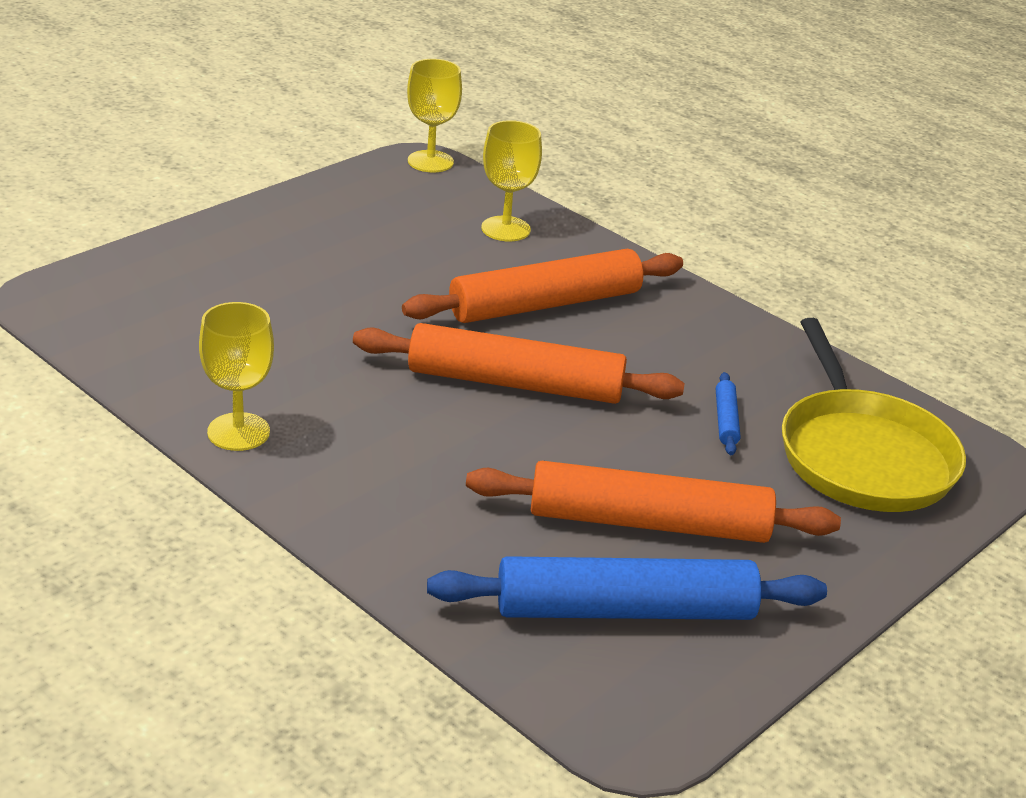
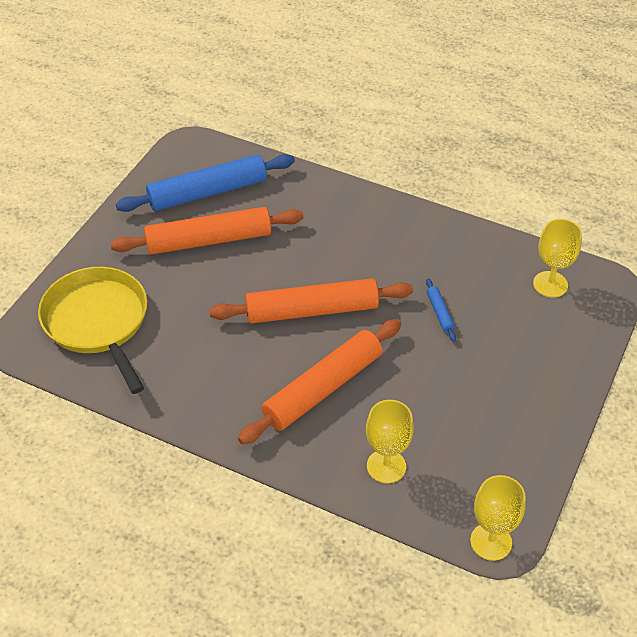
camera: 165 degrees right, 15 degrees up
(238, 432) = (434, 229): yellow goblet -> yellow goblet (550, 284)
(726, 420) = (181, 323): blue rolling pin -> blue rolling pin (440, 313)

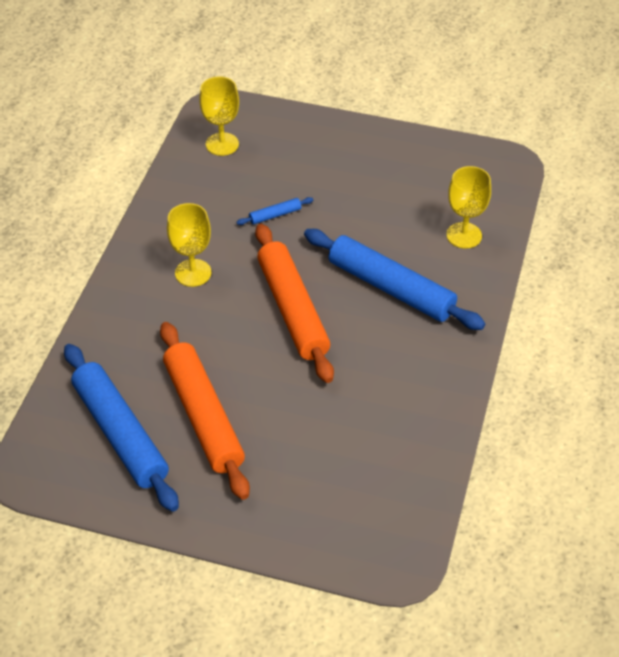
camera: 100 degrees left, 0 degrees up
(98, 322) = (352, 495): yellow pan -> none
(322, 389) = (391, 288): orange rolling pin -> blue rolling pin
(491, 541) = (513, 168): yellow goblet -> yellow goblet (193, 273)

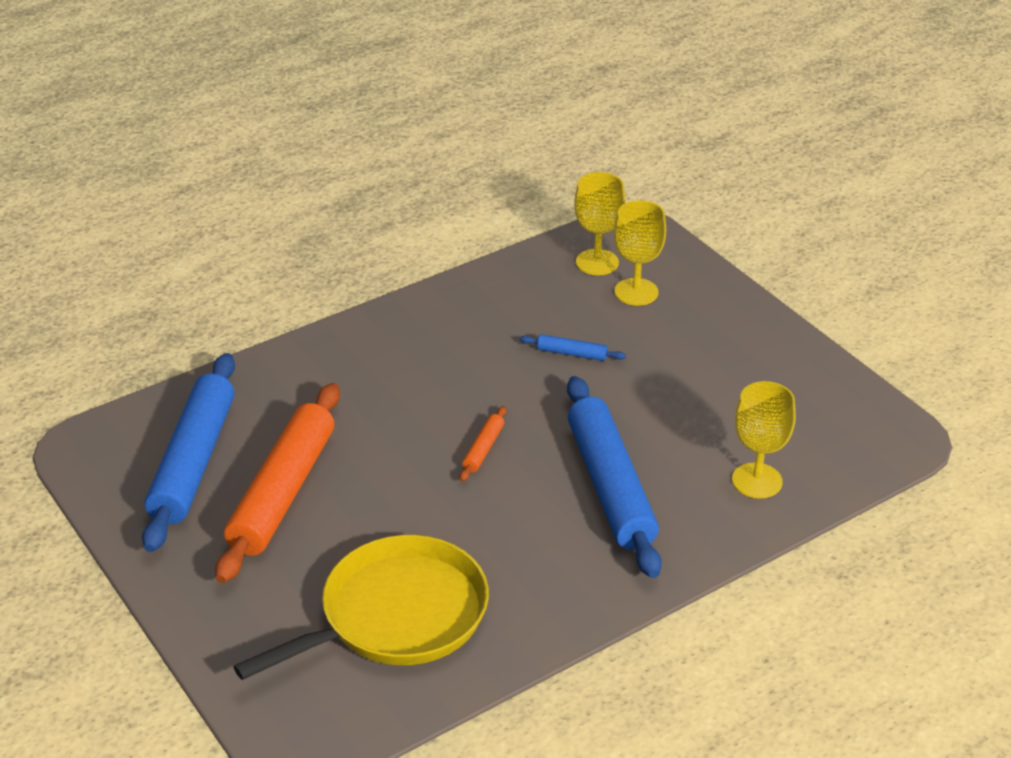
camera: 40 degrees right, 10 degrees down
(193, 273) = (427, 362): yellow goblet -> yellow goblet (636, 292)
(293, 310) = (483, 449): orange rolling pin -> orange rolling pin, size x0.41
(363, 448) = (396, 616): none -> yellow pan

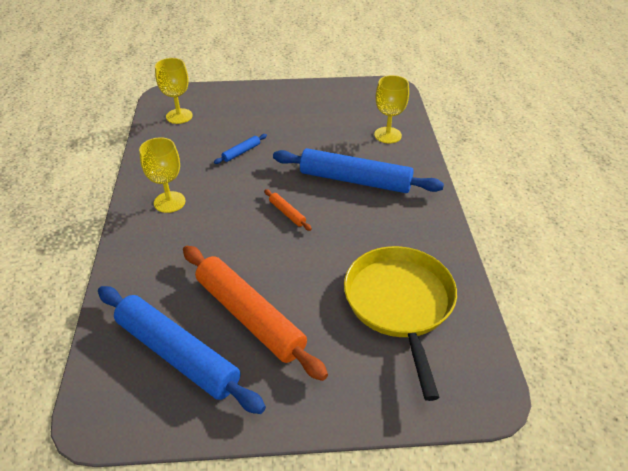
camera: 60 degrees left, 5 degrees up
(636, 292) = (216, 114): yellow goblet -> yellow goblet (169, 202)

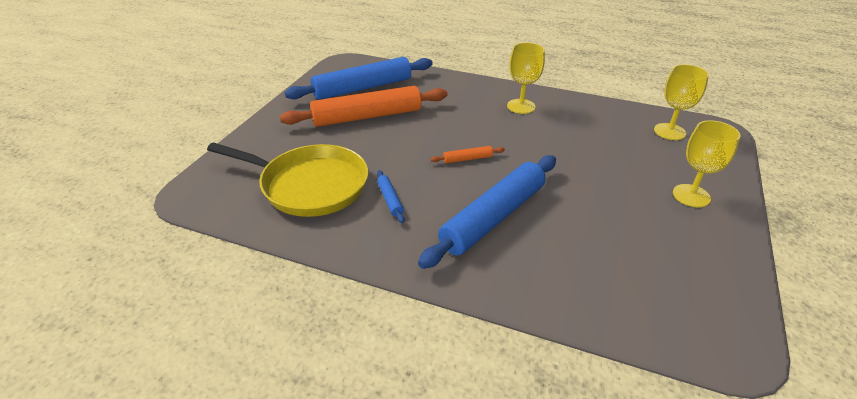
camera: 115 degrees right, 5 degrees down
(241, 152) = (583, 155): blue rolling pin -> blue rolling pin (390, 199)
(387, 135) = (579, 283): yellow goblet -> yellow goblet (691, 196)

